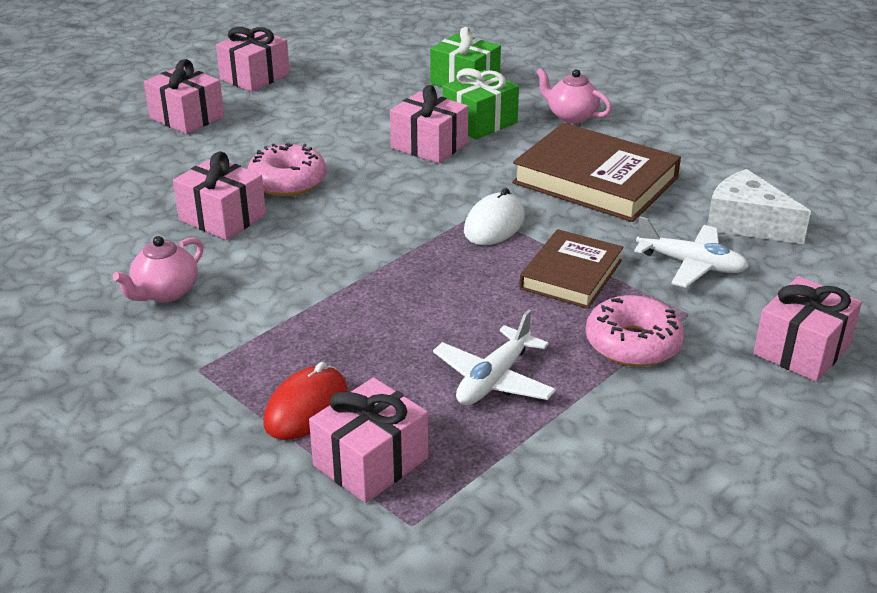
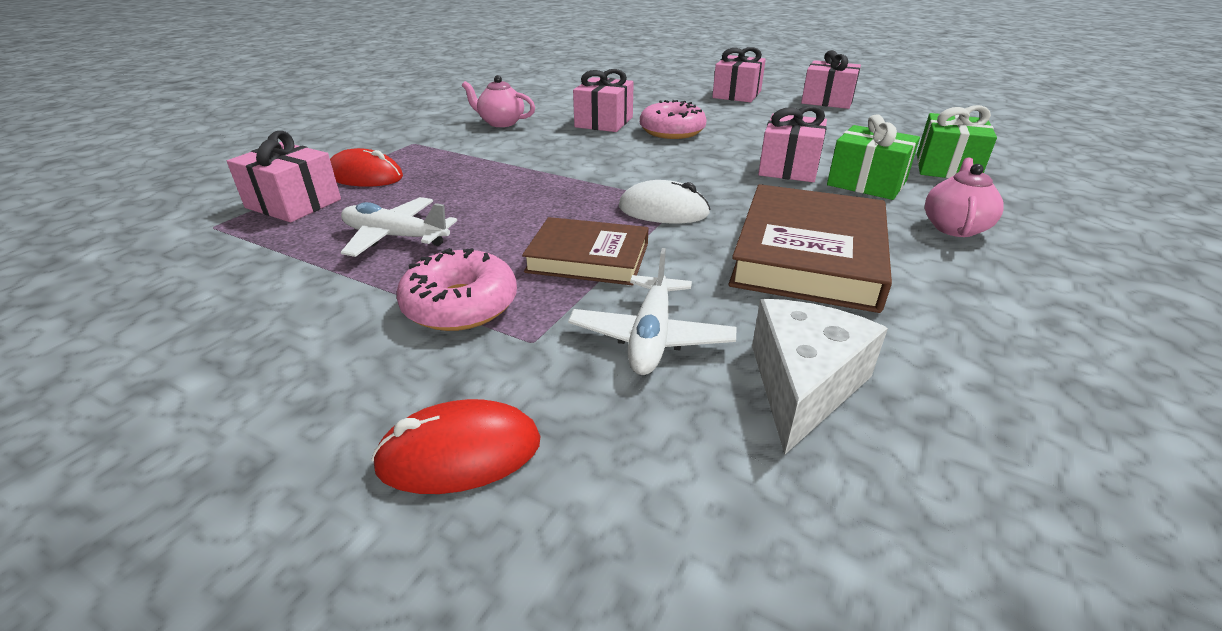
camera: 75 degrees right, 0 degrees up
(801, 350) = (459, 453): pink gift -> red mouse

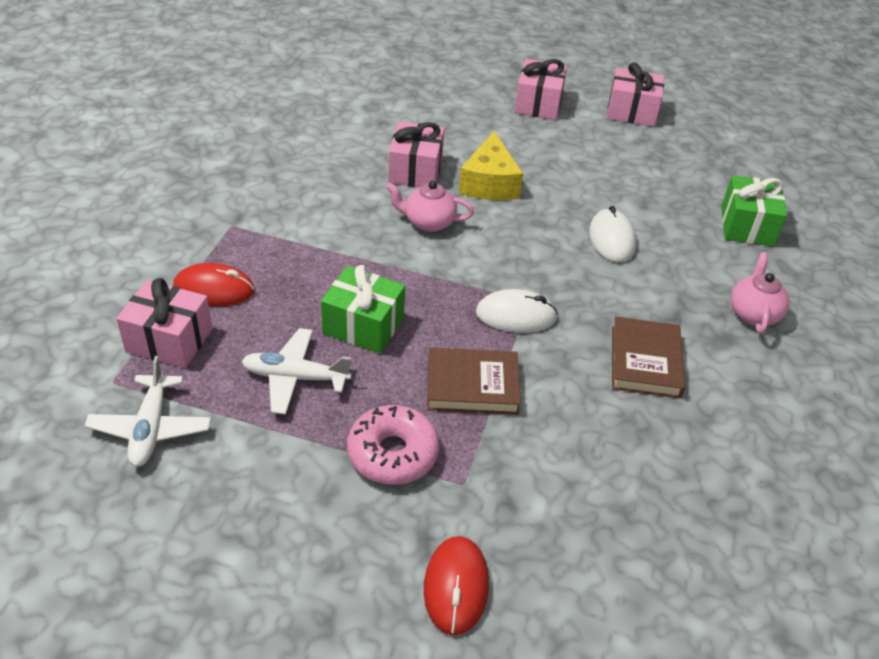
camera: 15 degrees left, 10 degrees up
(459, 453) = (456, 586): red mouse -> red mouse turned 60 degrees counterclockwise
(501, 123) = (307, 180): pink teapot -> pink teapot (428, 222)
(651, 337) = (547, 468): white plane -> white plane (150, 428)
(672, 131) = (489, 183): pink donut -> yellow cheese
(788, 168) = (611, 239): pink gift -> white mouse
(803, 385) = (659, 498): white cheese -> none
(808, 255) = (645, 361): brown book -> brown book, size x0.62
(866, 183) = (681, 257): green gift -> green gift (363, 325)

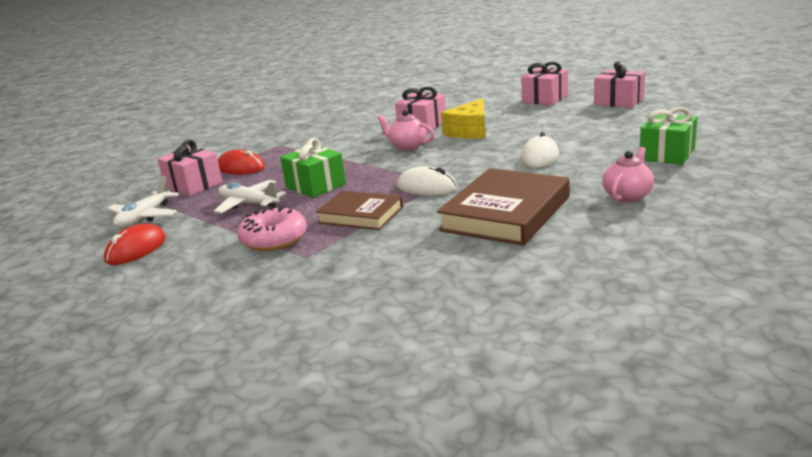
camera: 30 degrees right, 20 degrees down
(456, 586) = (250, 300): red mouse -> red mouse (136, 249)
(645, 361) = (505, 213): brown book -> brown book, size x1.61

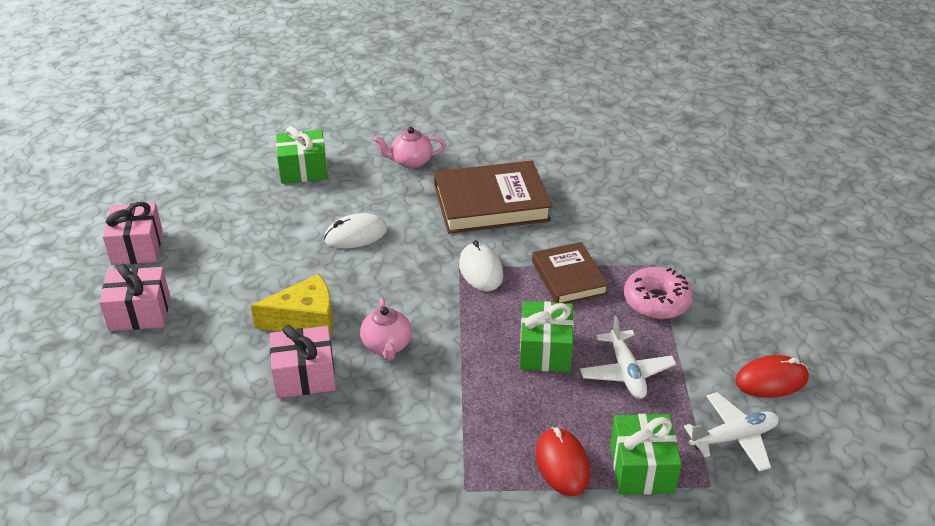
camera: 135 degrees left, 15 degrees up
(193, 185) = (642, 468): pink gift -> green gift

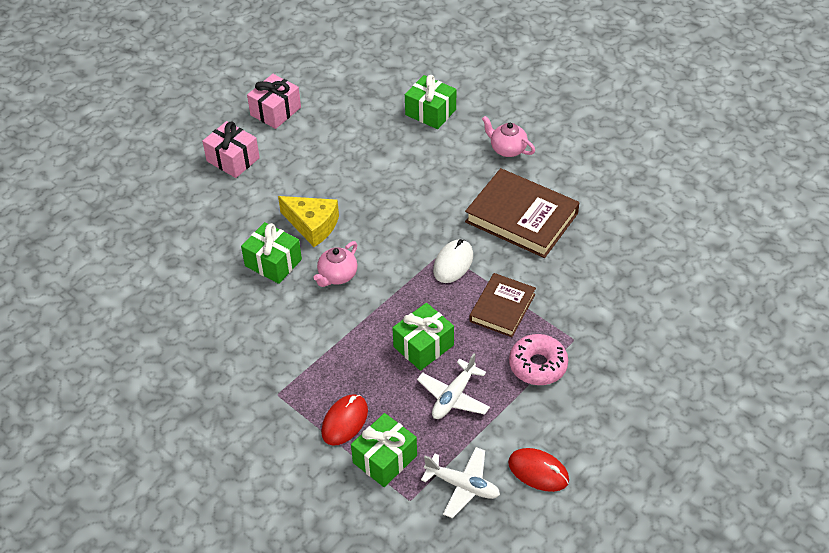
camera: 45 degrees right, 10 degrees up
(304, 376) = (273, 262): pink gift -> green gift
(356, 235) = (407, 185): white mouse -> none

